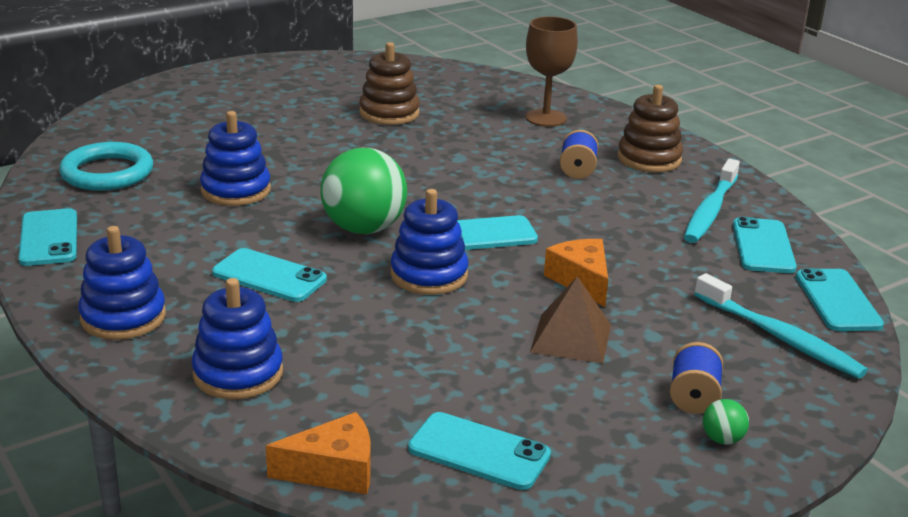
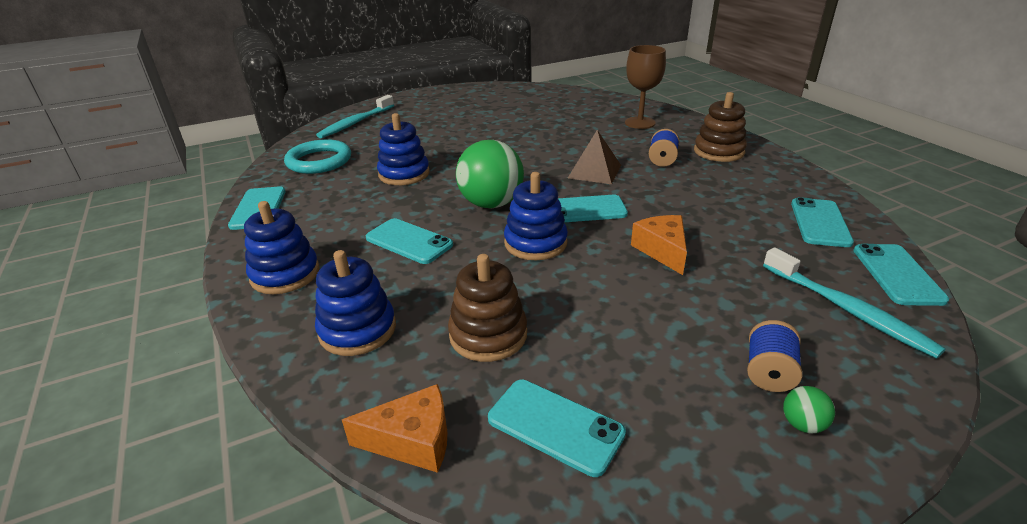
camera: 10 degrees right, 5 degrees up
(389, 113) = (526, 120): brown stacking toy -> brown stacking toy (488, 335)
(571, 338) = (651, 304): brown pyramid -> brown pyramid (594, 171)
(710, 210) = (771, 192): turquoise toothbrush -> turquoise toothbrush (356, 123)

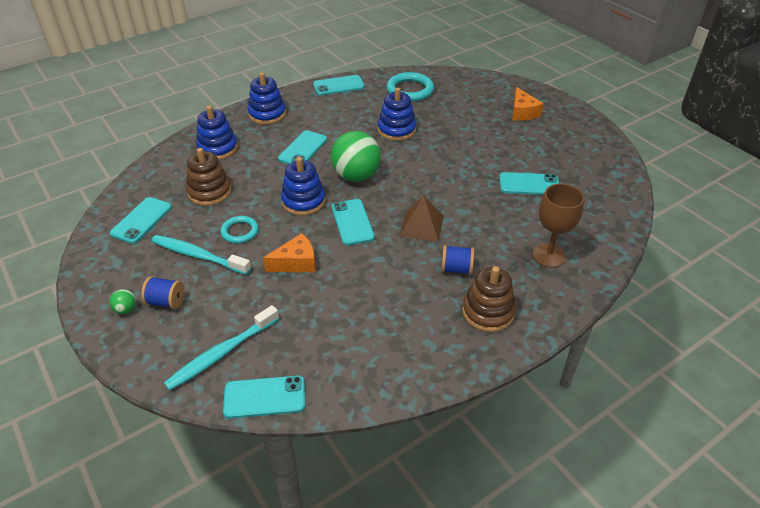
camera: 80 degrees right, 10 degrees up
(356, 123) = (486, 89): turquoise toothbrush -> turquoise toothbrush (198, 256)
(413, 440) = (141, 179): orange cheese -> orange cheese (522, 112)
(597, 299) = (240, 231): none -> turquoise ring
(820, 223) = (345, 365): turquoise phone -> turquoise phone (529, 184)

